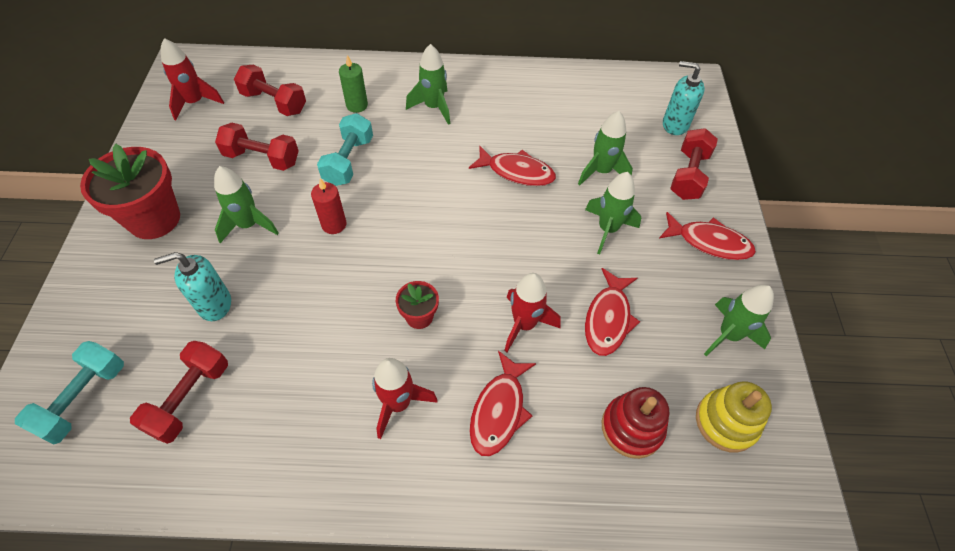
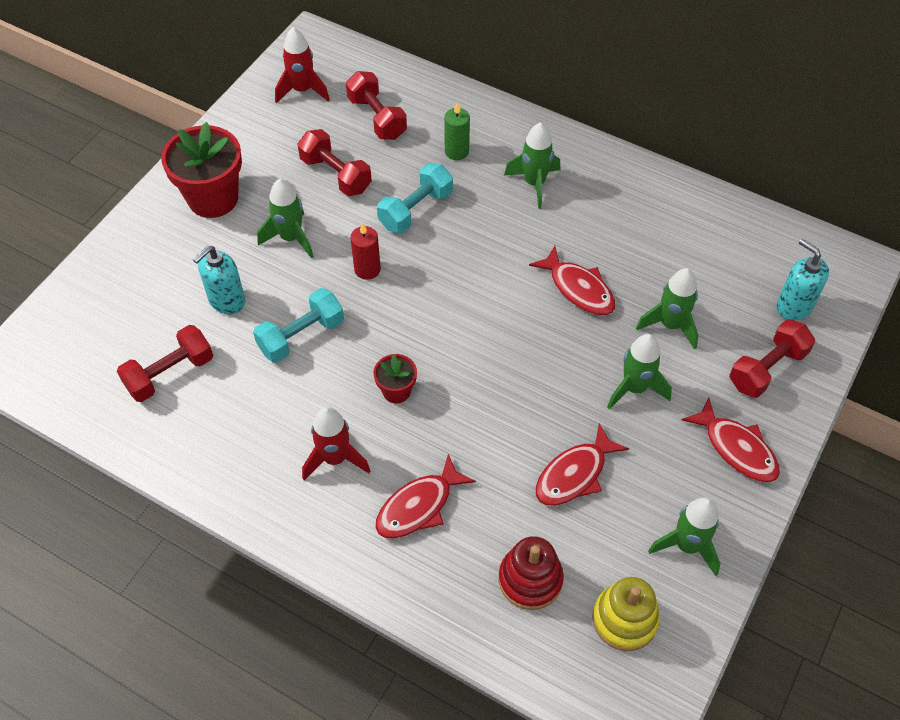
camera: 30 degrees right, 0 degrees up
(83, 399) = (91, 336): turquoise dumbbell -> turquoise dumbbell (301, 336)
(214, 304) = (226, 300): turquoise soap dispenser -> turquoise soap dispenser turned 60 degrees counterclockwise
(524, 324) = (489, 442): red rocket -> none

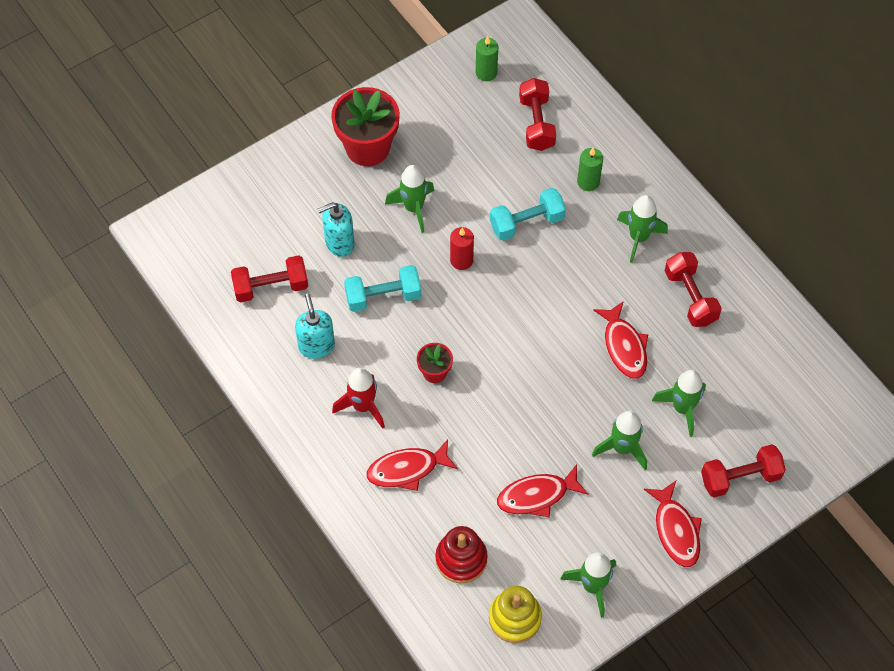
camera: 25 degrees right, 5 degrees up
(302, 90) = (486, 73): red rocket -> green candle
(336, 174) = (476, 164): red dumbbell -> red dumbbell (690, 297)
(794, 306) = (796, 435): turquoise soap dispenser -> turquoise soap dispenser (316, 346)

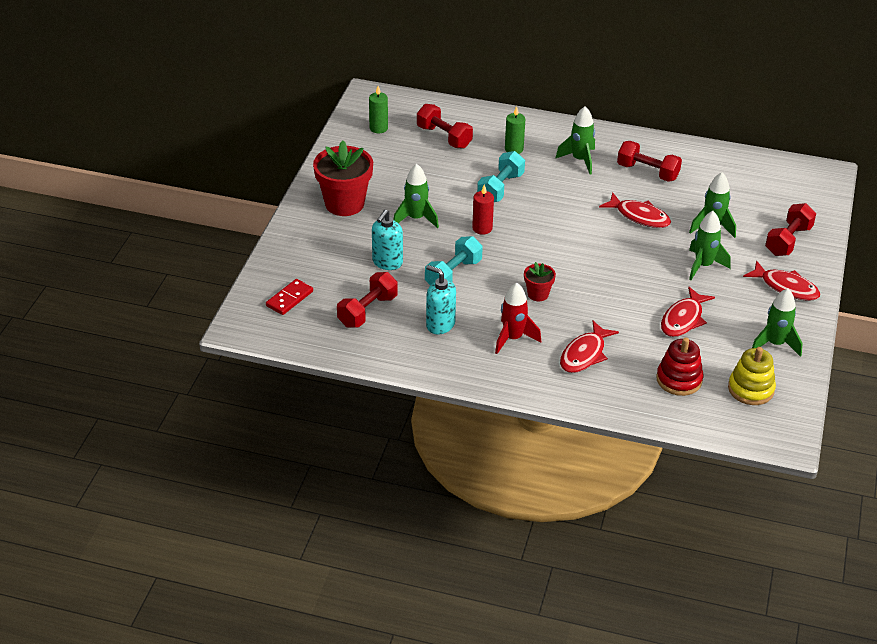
camera: 40 degrees left, 20 degrees down
(220, 227) = (289, 299): none -> red domino

